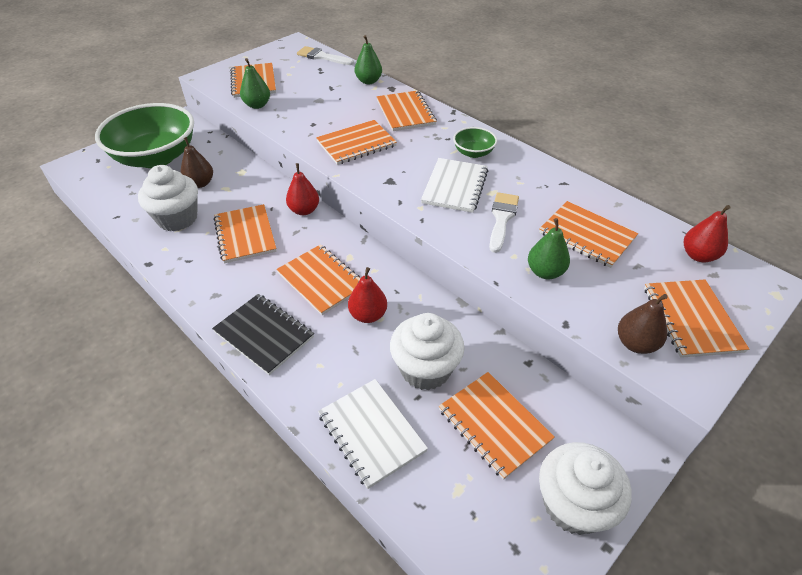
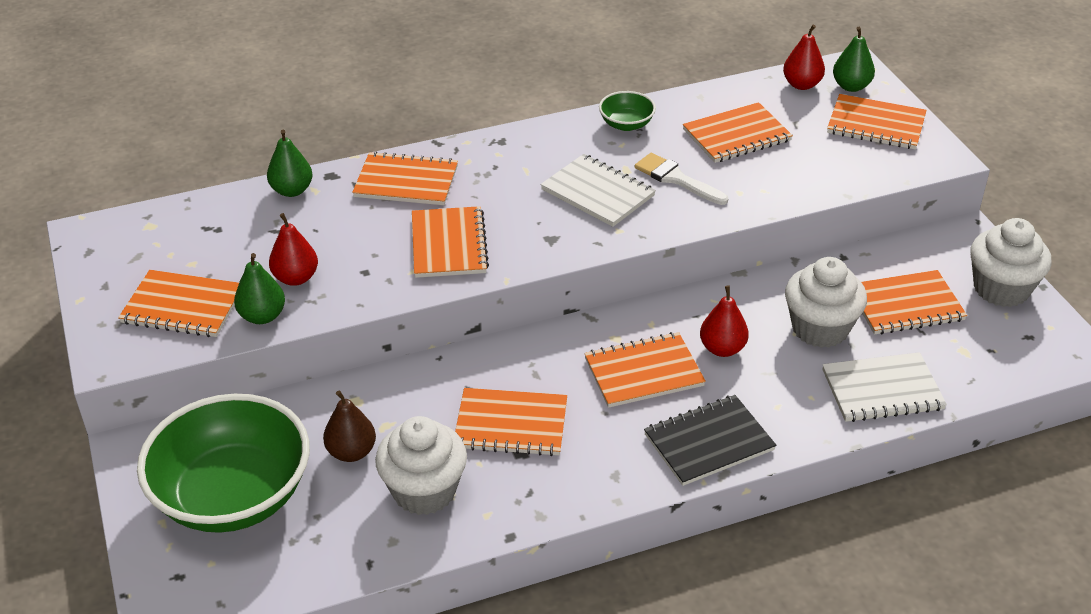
camera: 65 degrees left, 5 degrees down
(304, 210) = (496, 356): red pear -> red pear (296, 278)
(322, 57) = (170, 216): white brush -> none
(473, 153) = (541, 157): green bowl -> green bowl (626, 124)
(545, 272) = (774, 181): green pear -> green pear (851, 86)
(635, 343) = (889, 166): brown pear -> none

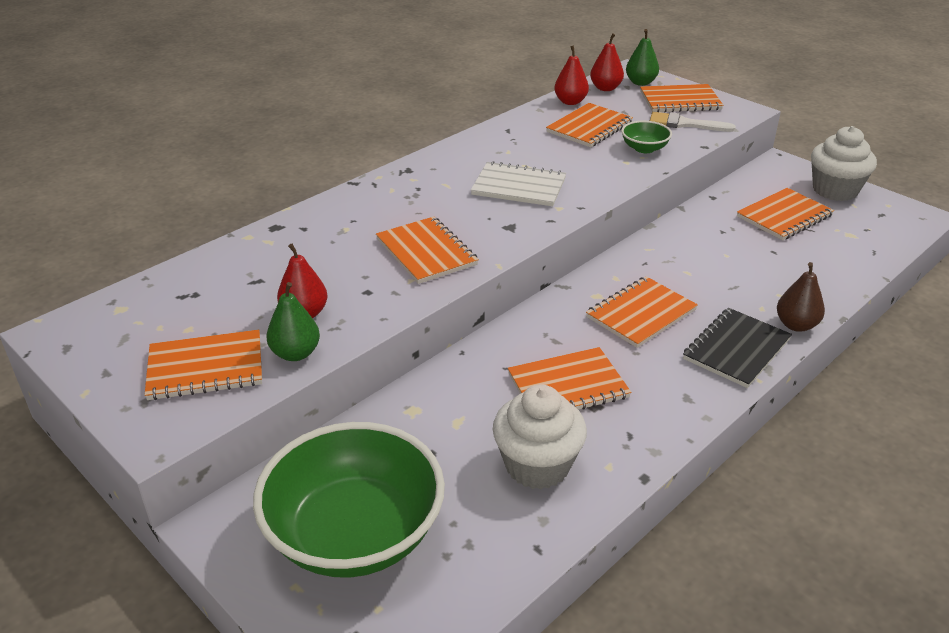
camera: 25 degrees left, 5 degrees down
(292, 190) = (247, 246): green pear -> none
(351, 452) = (443, 454): brown pear -> brown pear (796, 325)
(406, 181) = (349, 216): orange notebook -> none
(626, 124) = (499, 138): green bowl -> green bowl (644, 148)
(676, 179) = (571, 164): white brush -> white brush (685, 124)
(722, 348) = (685, 280): red pear -> red pear (570, 102)
(820, 328) = (741, 247): white cupcake -> none
(882, 390) = (823, 275): white notebook -> none

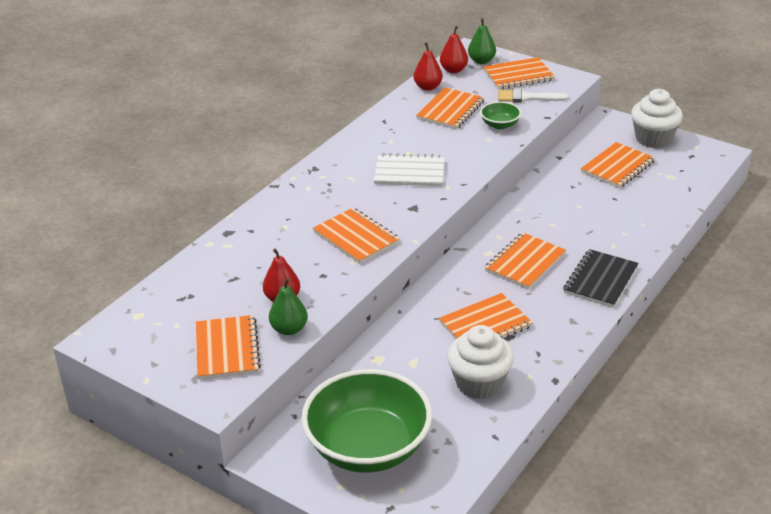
camera: 10 degrees left, 0 degrees up
(206, 368) = (227, 349): orange notebook -> orange notebook turned 75 degrees counterclockwise
(796, 325) = (640, 255): brown pear -> none

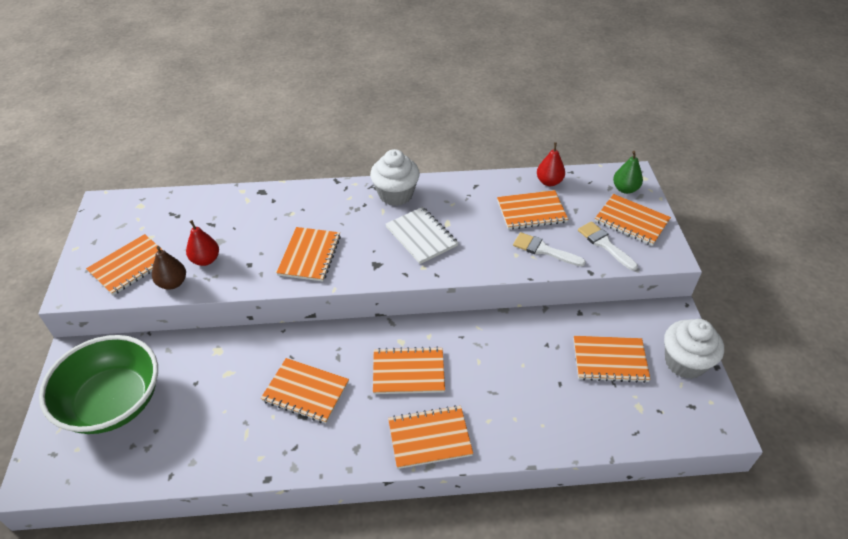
camera: 50 degrees right, 10 degrees up
(289, 329) = (172, 283): green pear -> brown pear
(453, 70) = (591, 182): red pear -> none
(479, 383) = (229, 429): white cupcake -> white cupcake (395, 194)
(500, 125) = (544, 250): green bowl -> white brush
(600, 280) = (429, 438): black notebook -> orange notebook

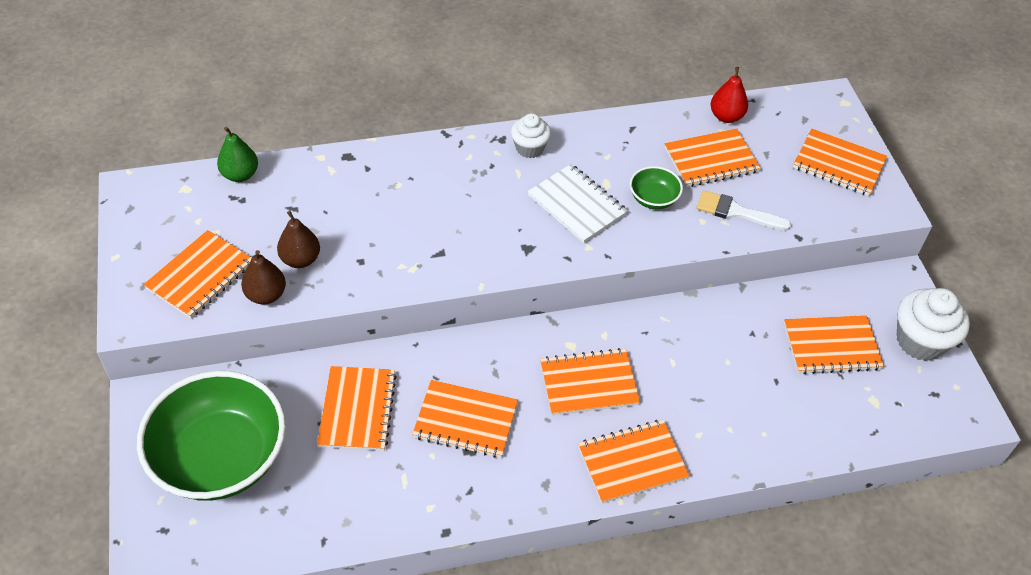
camera: 10 degrees left, 5 degrees up
(206, 260) = (300, 259): red pear -> brown pear
(310, 255) = (437, 242): orange notebook -> orange notebook (357, 410)
(395, 194) = (529, 148): white cupcake -> white cupcake, size x0.62
(481, 236) = (653, 199): none -> green bowl
(604, 244) = (810, 198): white brush -> none
(625, 189) = (824, 120): green pear -> green pear (240, 175)

